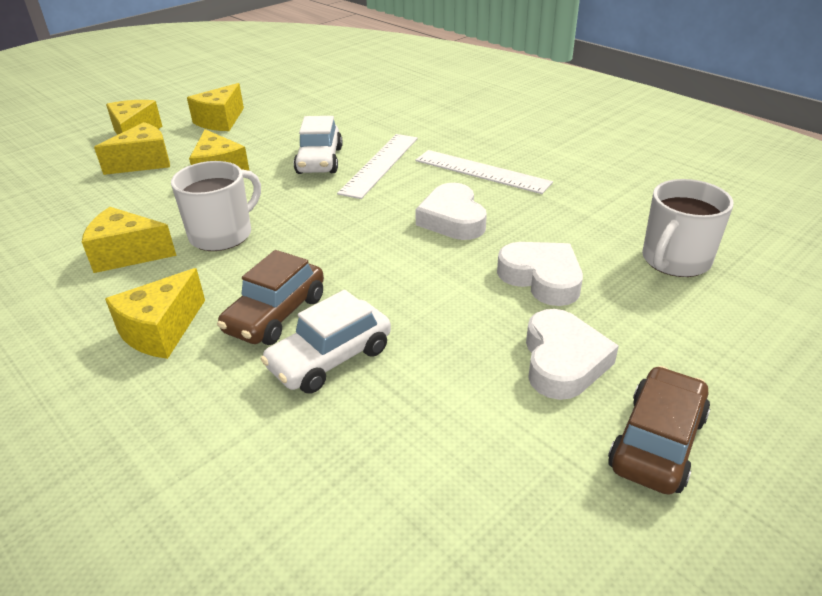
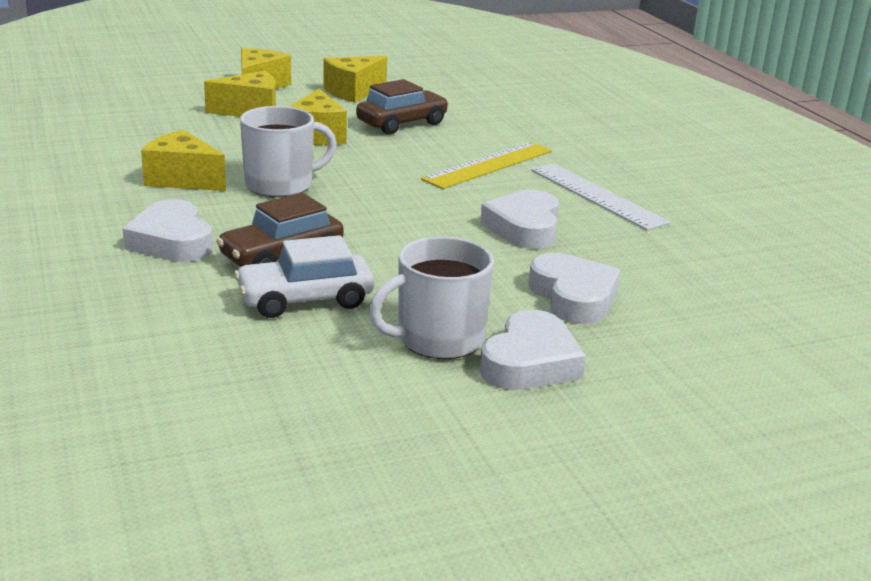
camera: 20 degrees right, 10 degrees down
(161, 331) = (172, 241): yellow cheese -> white heart
(319, 161) = (427, 148): white car -> none
(379, 164) = (488, 165): white ruler -> yellow ruler
(657, 442) = (564, 443): brown car -> brown car (402, 123)
(675, 260) = (742, 321): white mug -> white mug (438, 339)

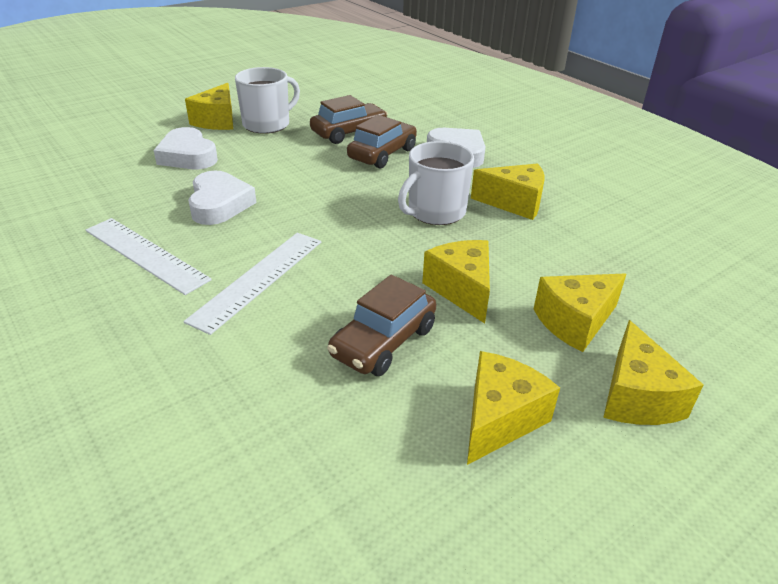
camera: 165 degrees right, 10 degrees up
(305, 300) = (349, 132): white car -> brown car
(488, 165) = (258, 279): yellow ruler -> white ruler
(530, 362) = (217, 121): white heart -> yellow cheese

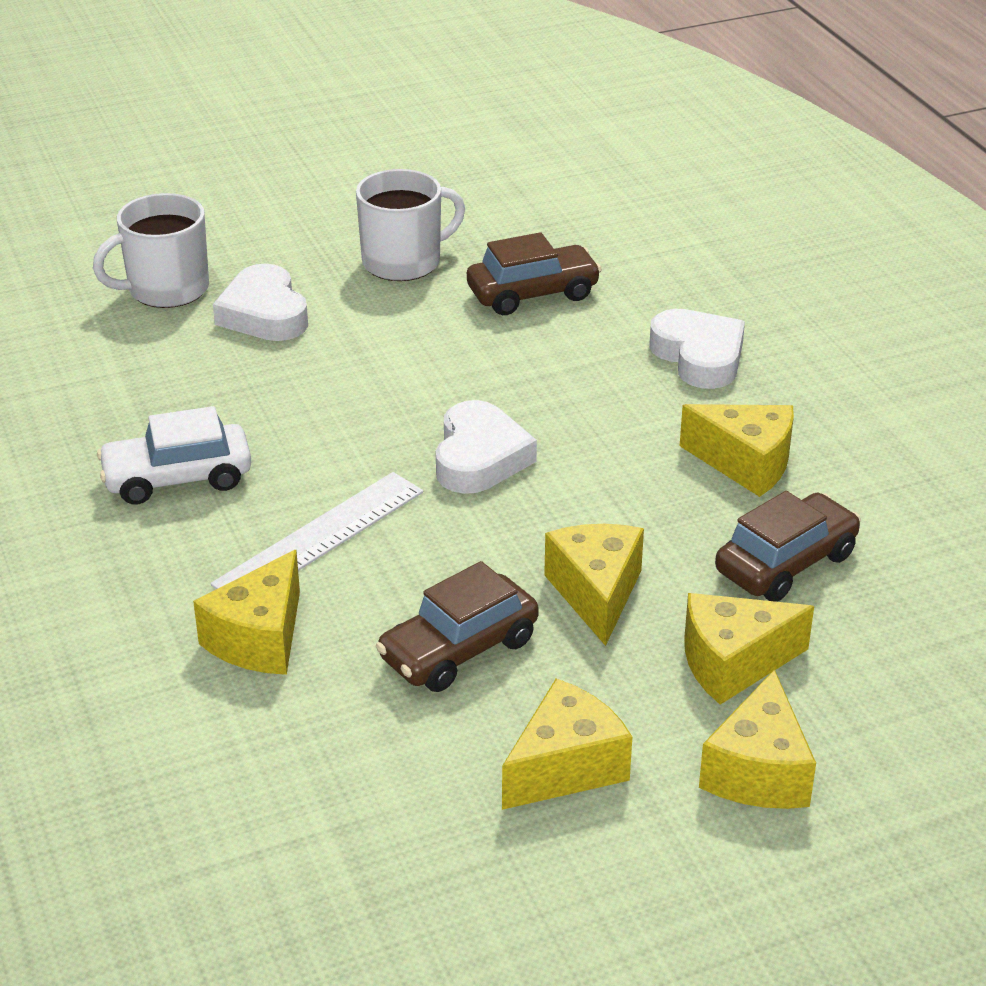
camera: 15 degrees right, 0 degrees up
(146, 254) = (177, 478): white ruler -> white car
(217, 121) = (324, 246): yellow cheese -> yellow cheese (259, 638)
(219, 204) = (294, 409): white heart -> white heart (479, 457)
(382, 154) = (572, 344): brown car -> brown car (785, 563)
(435, 212) = (612, 463): white mug -> white mug (166, 289)

